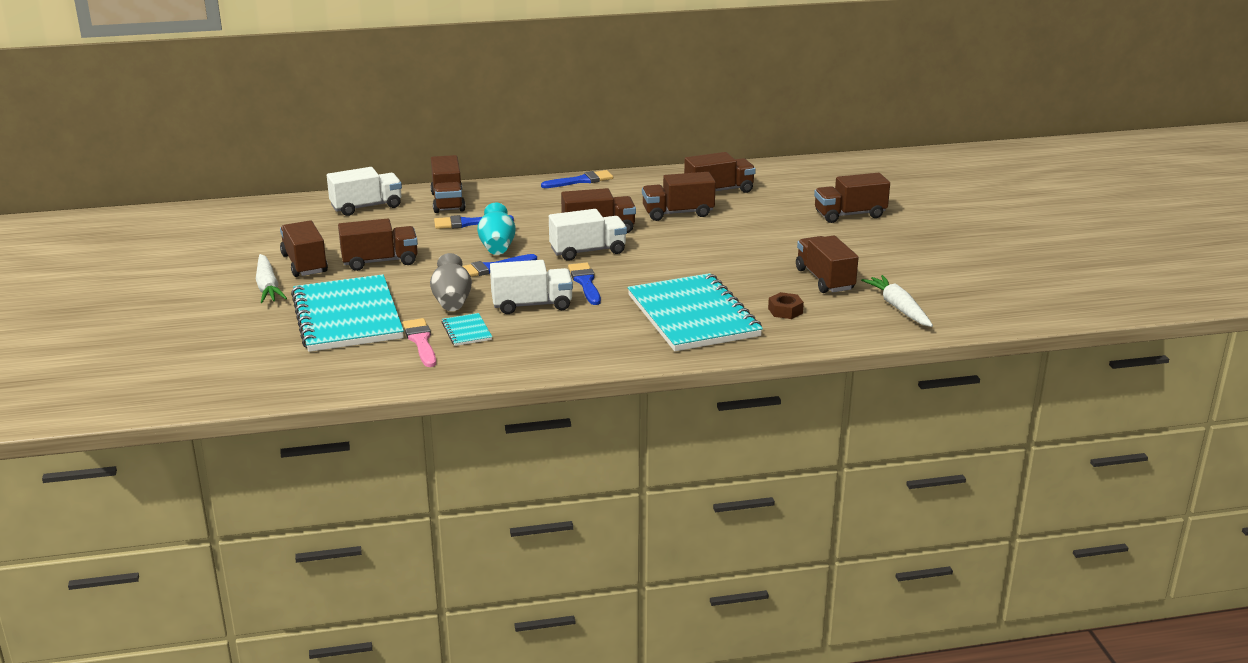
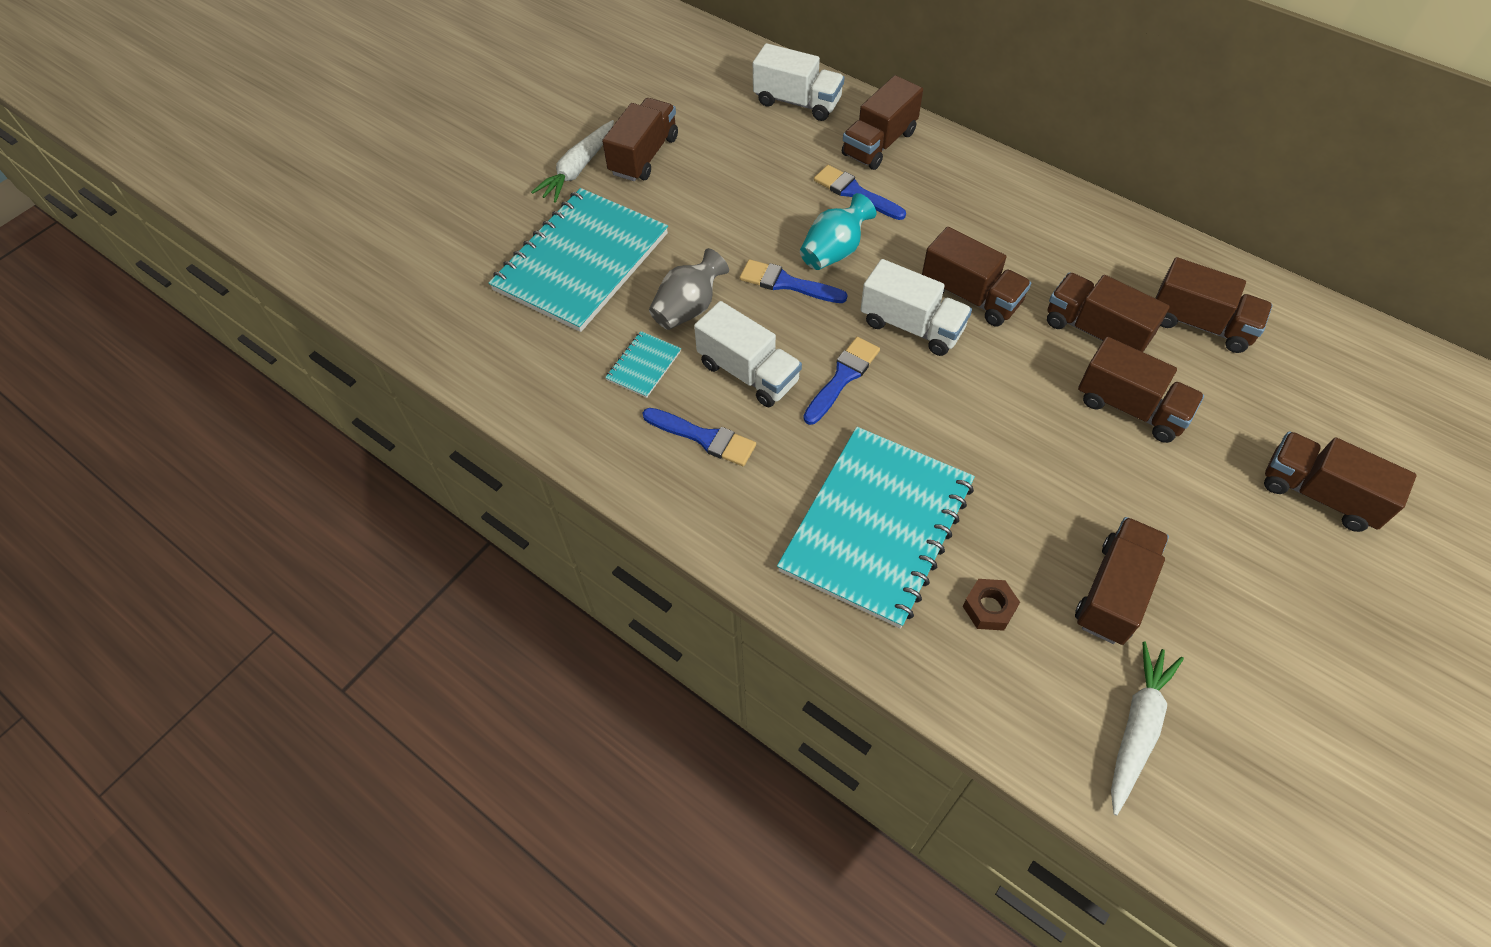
camera: 50 degrees right, 30 degrees up
(380, 261) = (705, 198): brown truck -> brown truck (1130, 407)
(420, 341) = (590, 348): pink brush -> none
(581, 181) = (1059, 197): blue brush -> blue brush (704, 438)

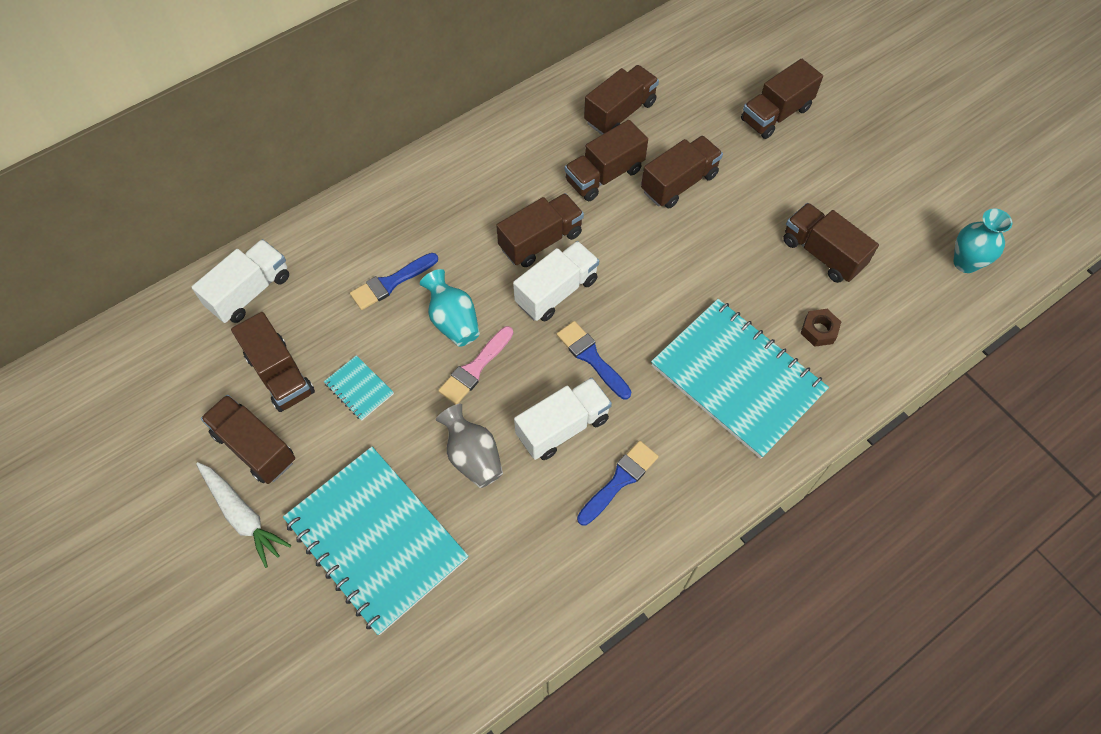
camera: 75 degrees left, 5 degrees up
(644, 366) = (526, 511): turquoise notebook -> turquoise notebook (359, 388)
(787, 283) = (475, 368): blue brush -> pink brush
(879, 143) = (339, 245): brown truck -> brown truck (280, 374)
(1137, 728) = (918, 280): white carrot -> none
(1207, 796) = (965, 263): none -> turquoise vase

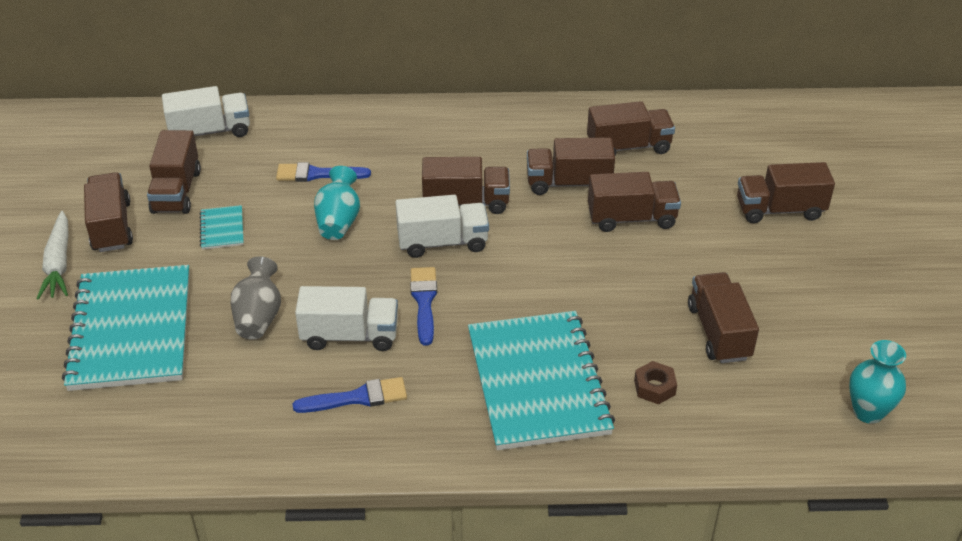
camera: 35 degrees right, 20 degrees down
(475, 368) = (322, 260): pink brush -> none

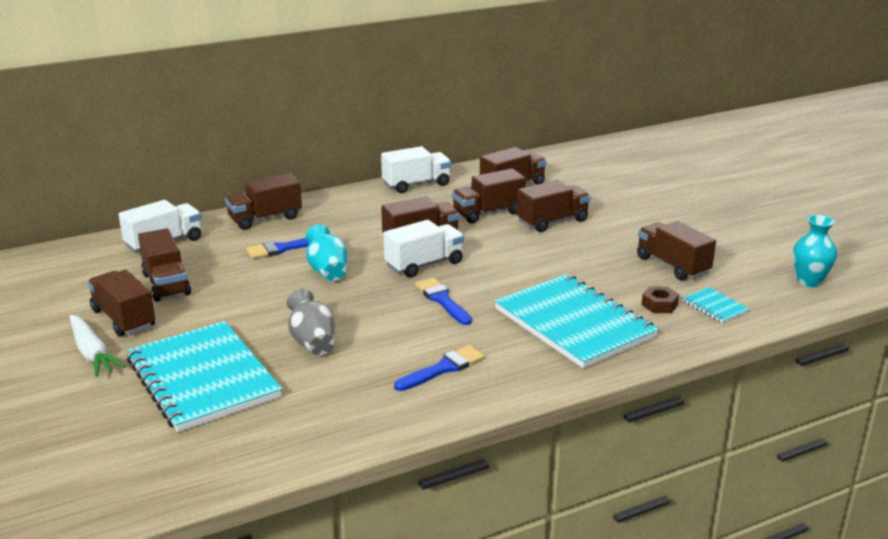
camera: 25 degrees left, 15 degrees down
(222, 229) = (229, 297): turquoise notebook -> turquoise notebook (714, 307)
(350, 336) = (401, 334): white truck -> white truck (416, 184)
(779, 210) = (648, 196): brown truck -> brown truck (265, 218)

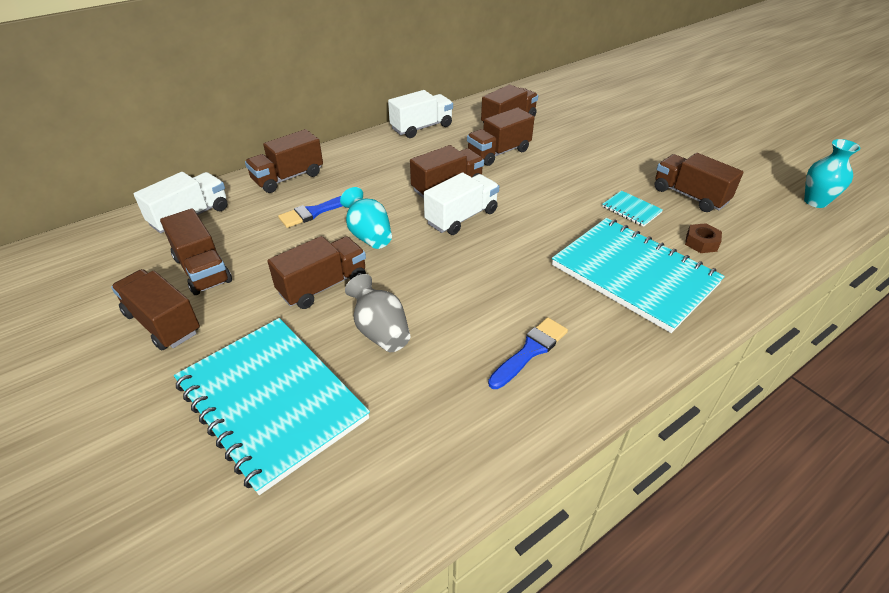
camera: 10 degrees left, 15 degrees up
(92, 353) = (133, 379): white carrot -> none
(442, 300) = (495, 260): blue brush -> none
(552, 221) = (560, 157): brown truck -> brown truck (323, 286)
(714, 307) = (751, 239): turquoise notebook -> turquoise notebook (631, 210)

